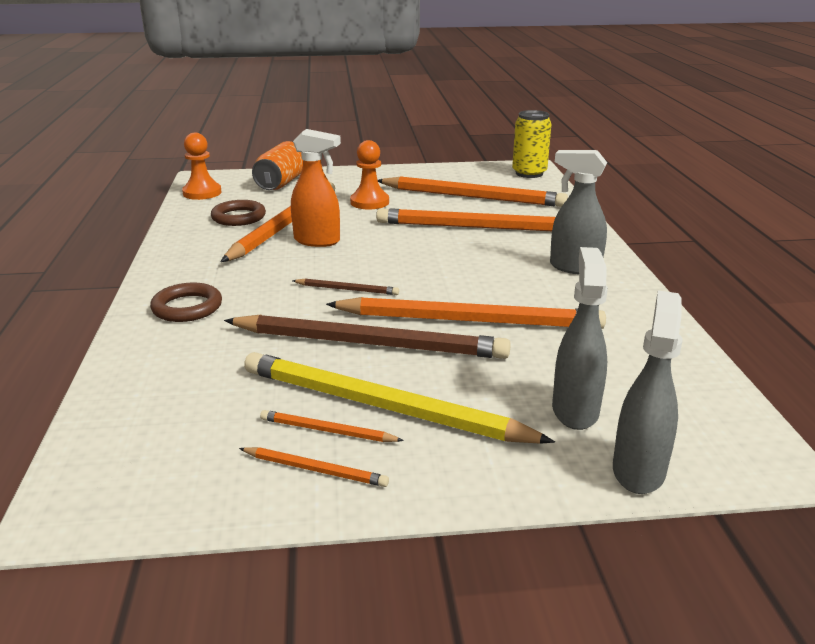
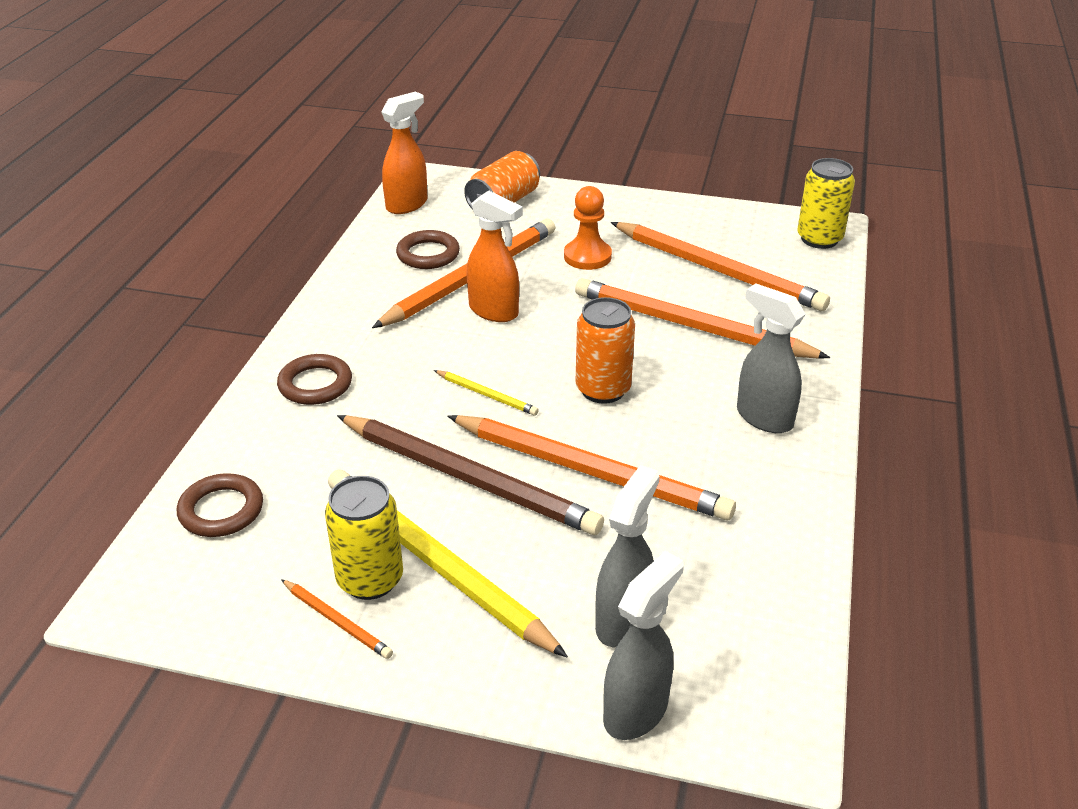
camera: 20 degrees right, 10 degrees up
(143, 410) = (221, 510): none -> brown ring
(202, 193) = (407, 204): orange pawn -> orange spray bottle
(327, 431) = (370, 579): orange pencil -> yellow can
(347, 289) = (487, 395): brown pencil -> yellow pencil
(440, 271) = (603, 389): none -> orange can

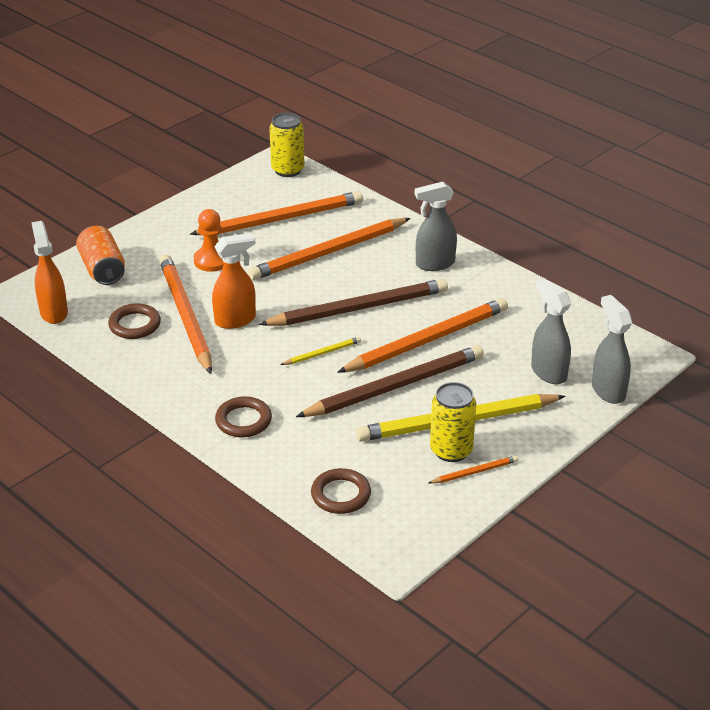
camera: 60 degrees left, 0 degrees up
(603, 389) = (358, 308): orange can -> brown pencil

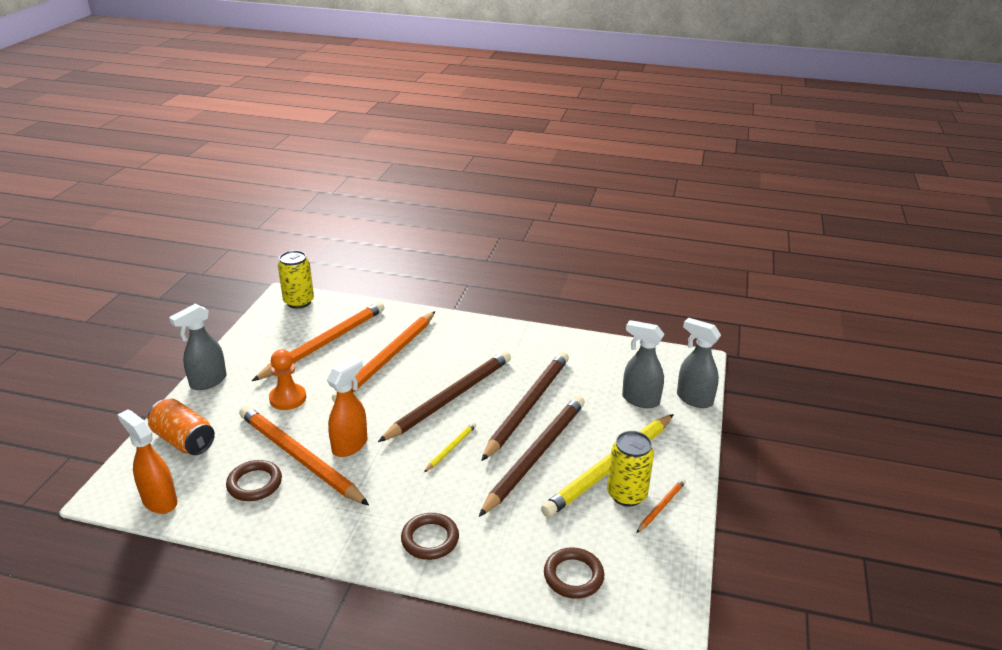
camera: 30 degrees left, 5 degrees down
(427, 340) = (527, 406): orange pencil -> brown pencil
(434, 264) = (481, 342): grey spray bottle -> grey spray bottle (208, 382)

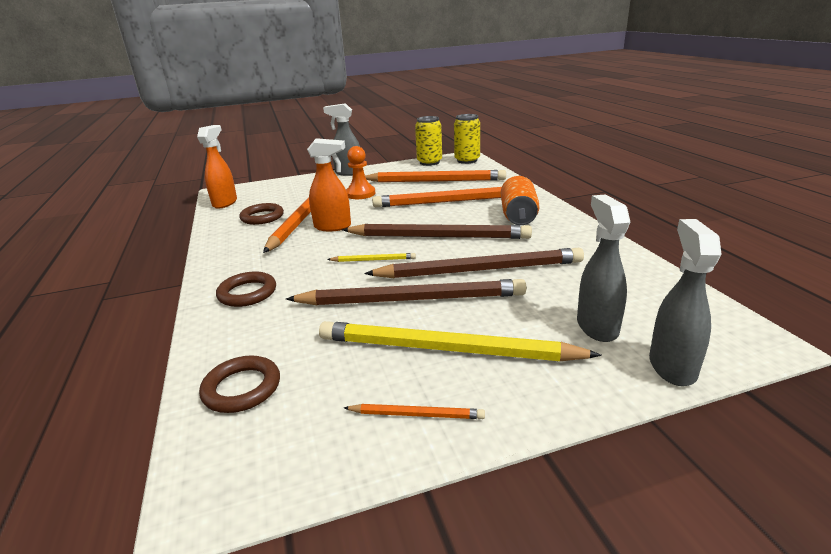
camera: 60 degrees right, 5 degrees down
(184, 440) = (286, 188): orange can -> orange can (518, 216)
(626, 494) = (411, 378): yellow can -> yellow can (429, 162)

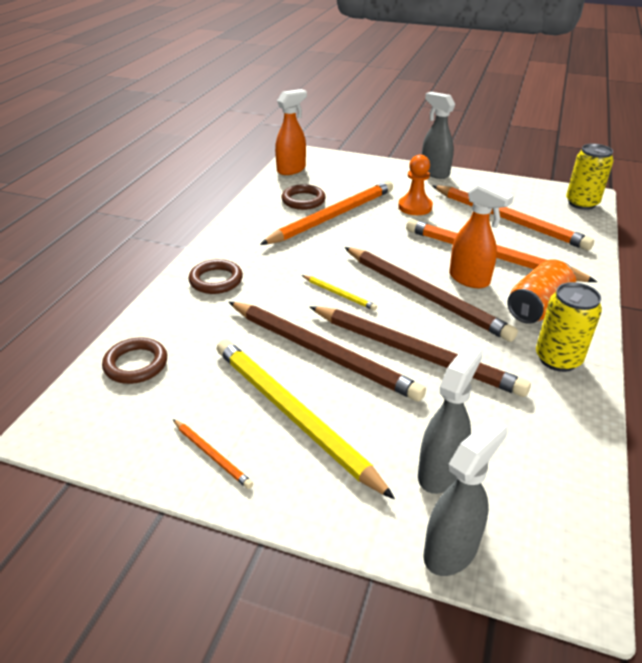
camera: 35 degrees right, 10 degrees up
(333, 227) = (347, 239): orange spray bottle -> orange spray bottle (469, 279)
(429, 162) = (535, 190): yellow can -> yellow can (558, 359)

